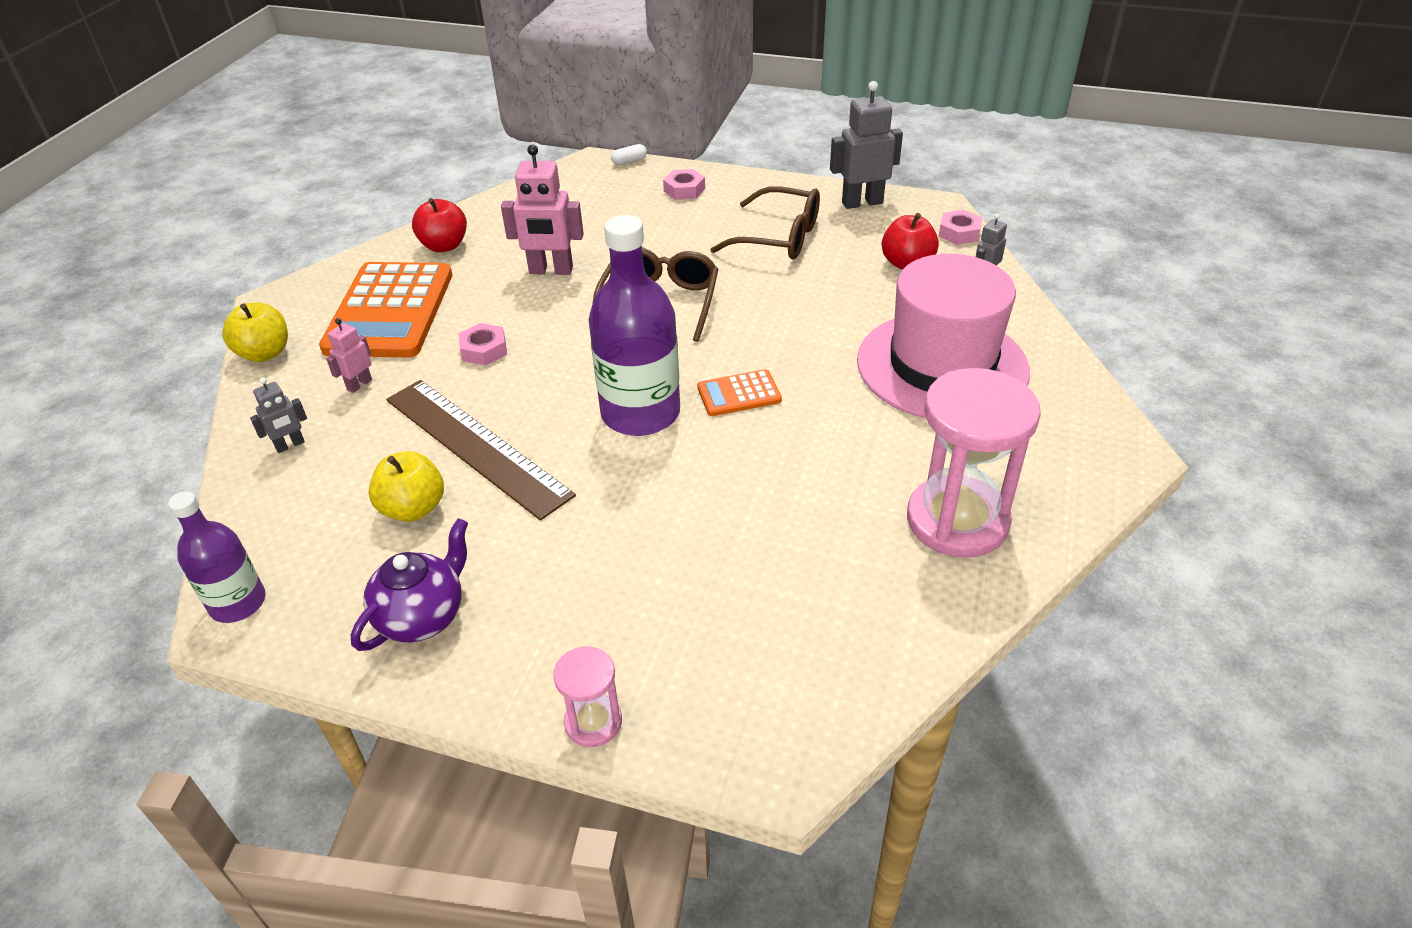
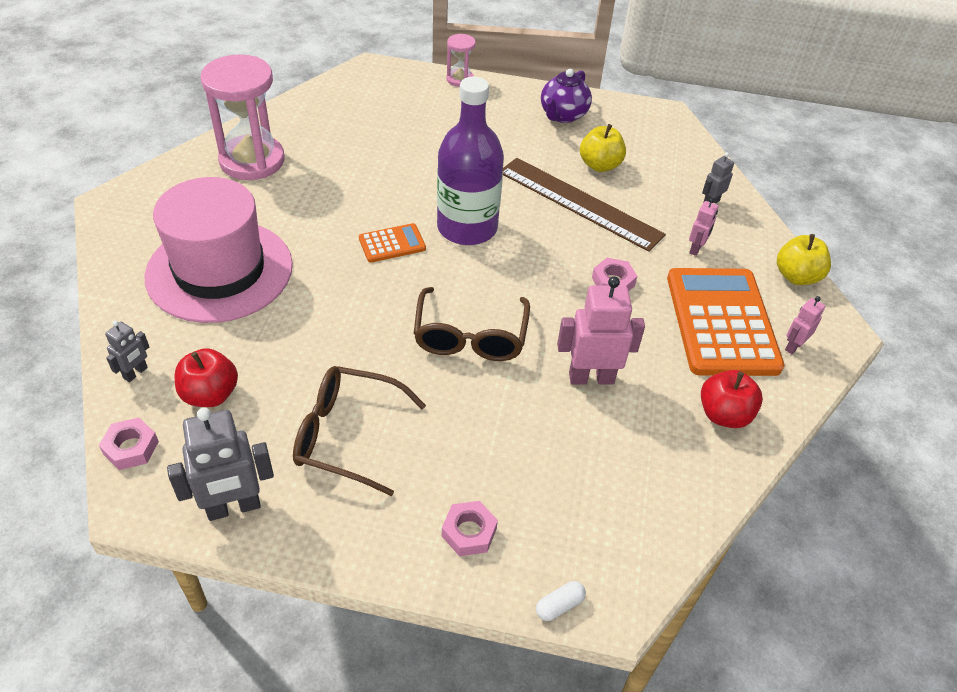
camera: 170 degrees right, 5 degrees up
(238, 603) = (667, 120): purple bottle -> none
(333, 291) = (793, 346): none -> pink robot

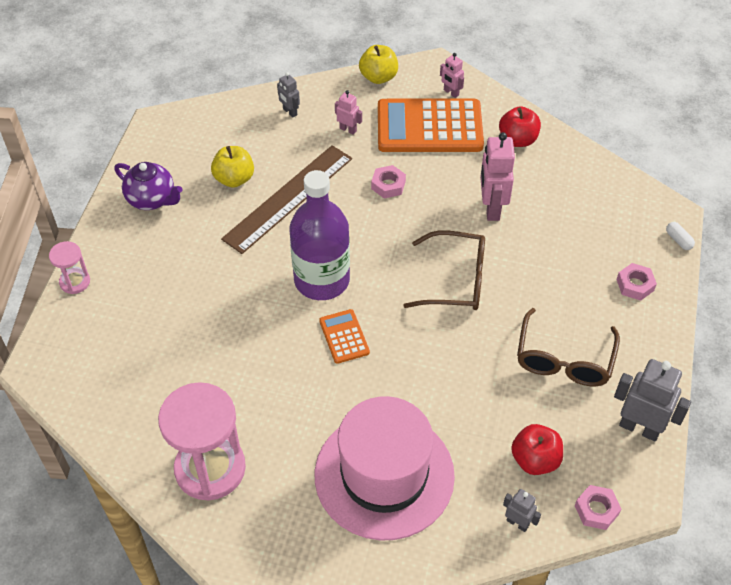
camera: 85 degrees left, 5 degrees up
(234, 507) = (639, 428): grey robot -> grey robot turned 45 degrees counterclockwise

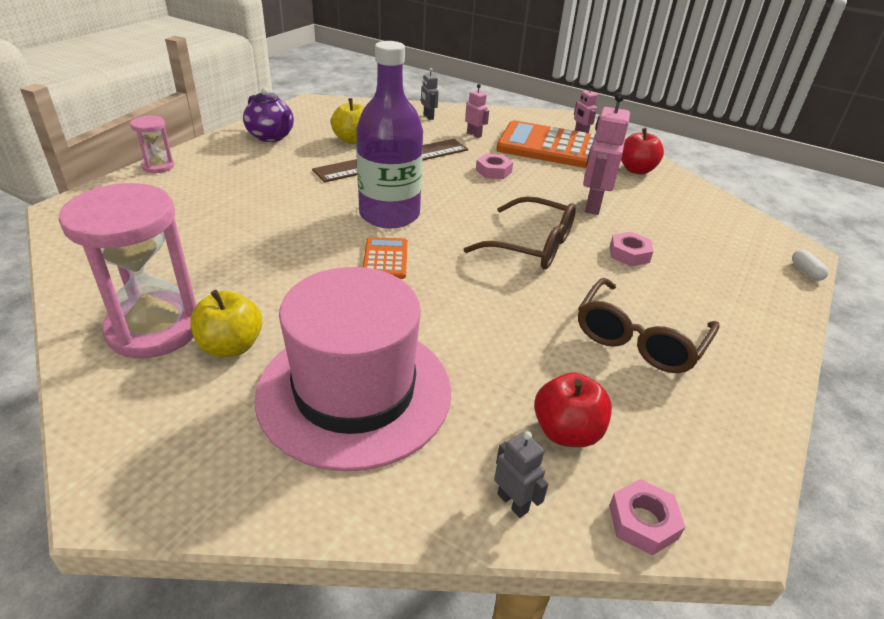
camera: 15 degrees right, 15 degrees down
(378, 77) = (518, 114): yellow apple -> yellow apple (231, 346)
(635, 285) = (746, 295): pink nut -> pink nut (629, 254)
(639, 428) = (730, 436): grey robot -> none

